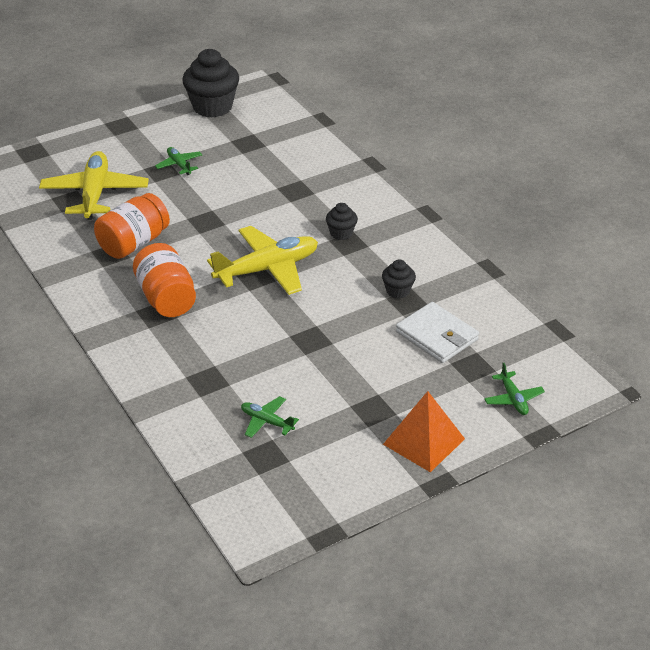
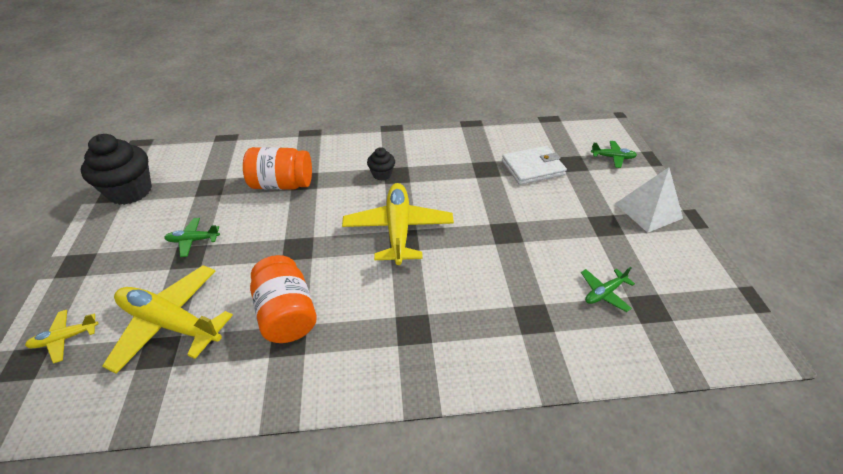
camera: 65 degrees left, 5 degrees up
(59, 157) = (65, 338): none -> yellow plane
(166, 298) = (394, 313): orange jar -> orange jar (282, 184)
(398, 291) = (471, 169): black cupcake -> none
(424, 441) = (648, 210): orange pyramid -> white pyramid

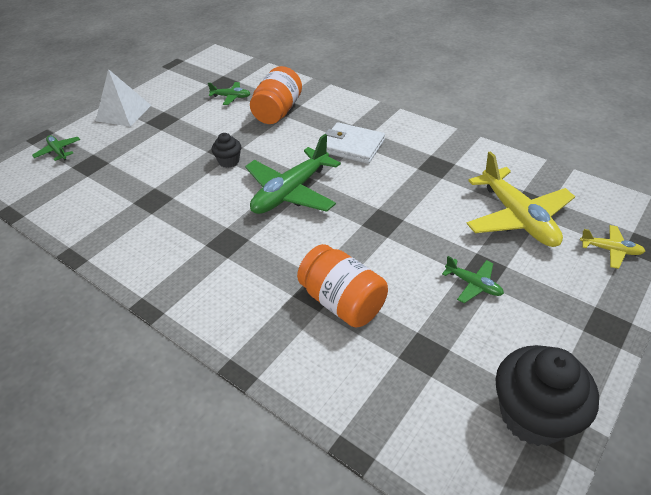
camera: 135 degrees left, 0 degrees up
(287, 314) = (426, 180): orange jar -> orange jar (277, 111)
(382, 174) = (238, 250): black cupcake -> black cupcake (229, 161)
(398, 229) = (291, 192): yellow plane -> green plane
(532, 168) = (122, 178): white wallet -> white wallet (352, 146)

